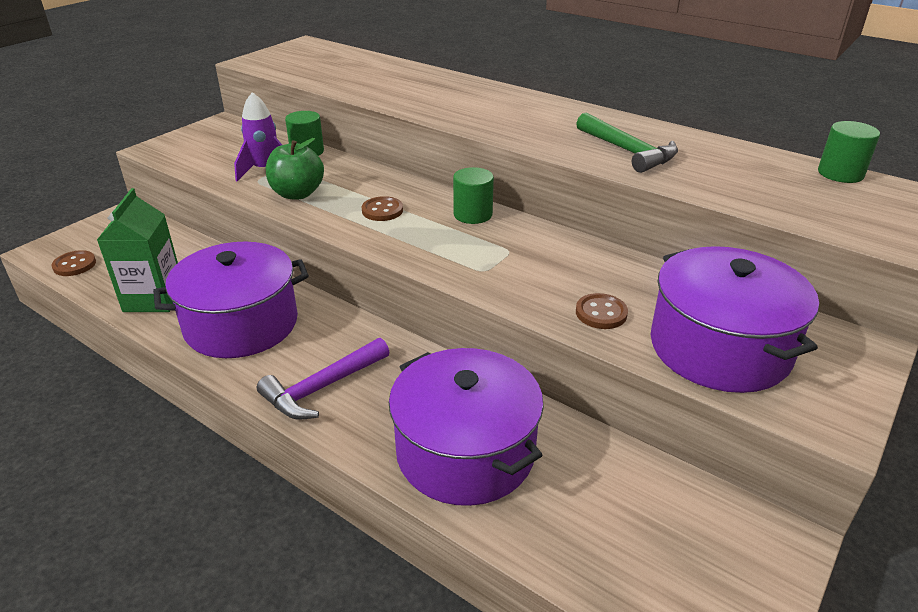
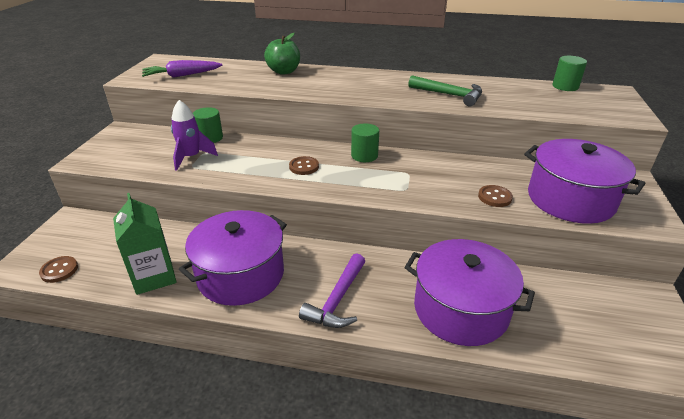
camera: 25 degrees left, 0 degrees up
(297, 194) = (232, 169): green apple -> green apple (284, 71)
(308, 66) = (182, 75): none -> purple carrot

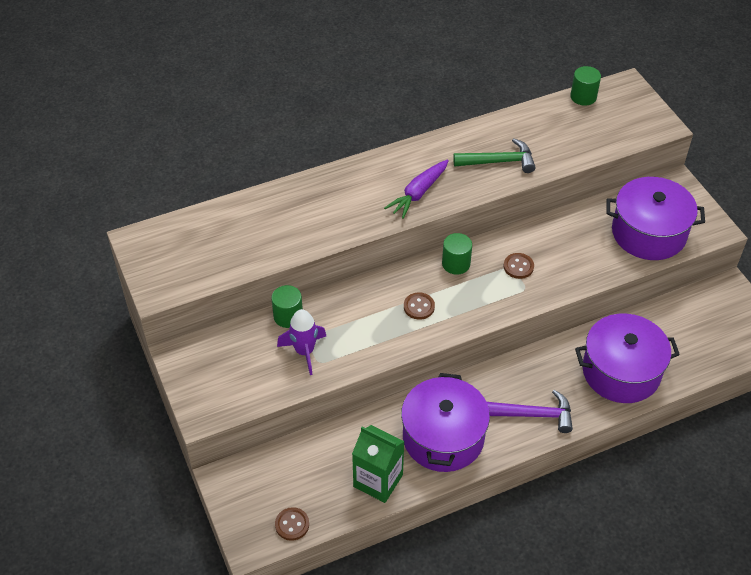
camera: 35 degrees left, 15 degrees up
(182, 75) = (206, 258): purple carrot -> purple carrot (418, 193)
(284, 71) = (305, 196): green apple -> none
(337, 300) = (535, 415): purple hammer -> purple hammer turned 75 degrees counterclockwise
(494, 197) = (596, 260): brown button -> brown button (518, 267)

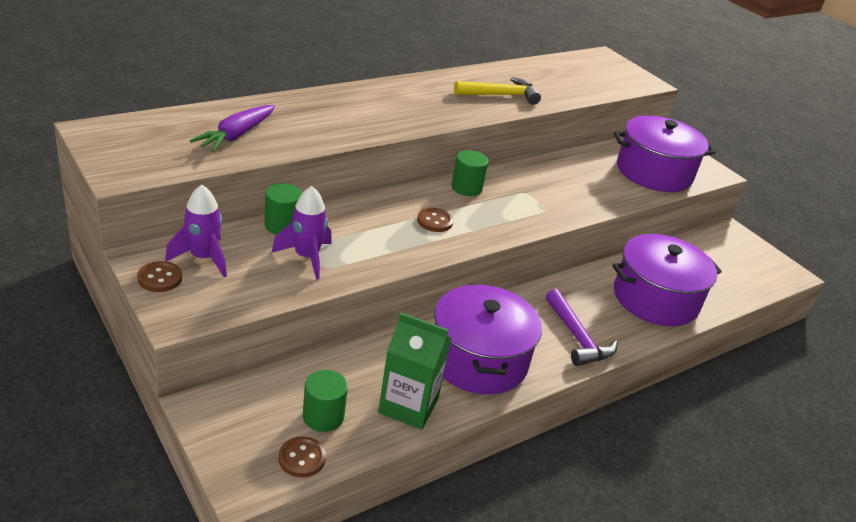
camera: 15 degrees left, 15 degrees down
(223, 354) = (203, 258): none -> purple rocket
(418, 193) = (423, 112): purple carrot -> purple carrot (236, 135)
(499, 161) = (500, 95): green hammer -> yellow hammer
(518, 267) = (533, 192): brown button -> brown button (160, 278)
(535, 415) = (577, 337): purple hammer -> purple hammer turned 75 degrees clockwise
(583, 97) = (566, 59): green cylinder -> green cylinder (323, 416)

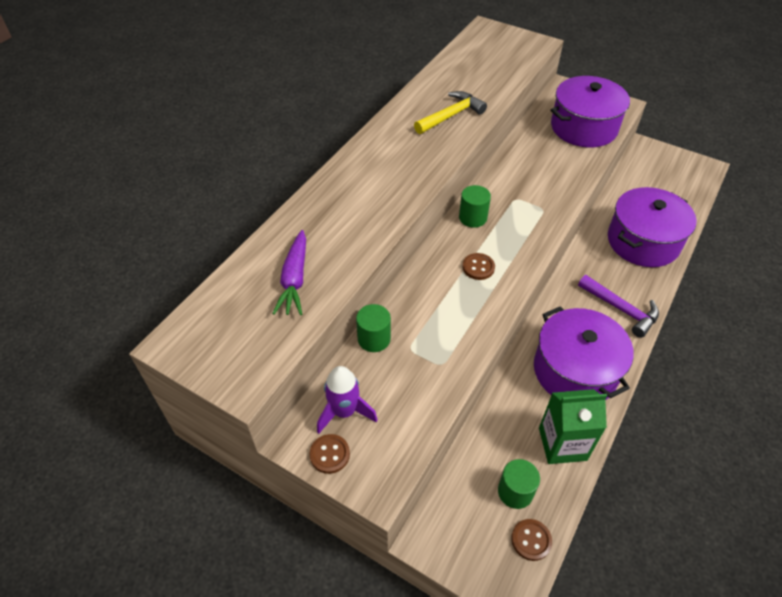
camera: 20 degrees left, 15 degrees up
(306, 257) = (419, 362): purple rocket -> none

